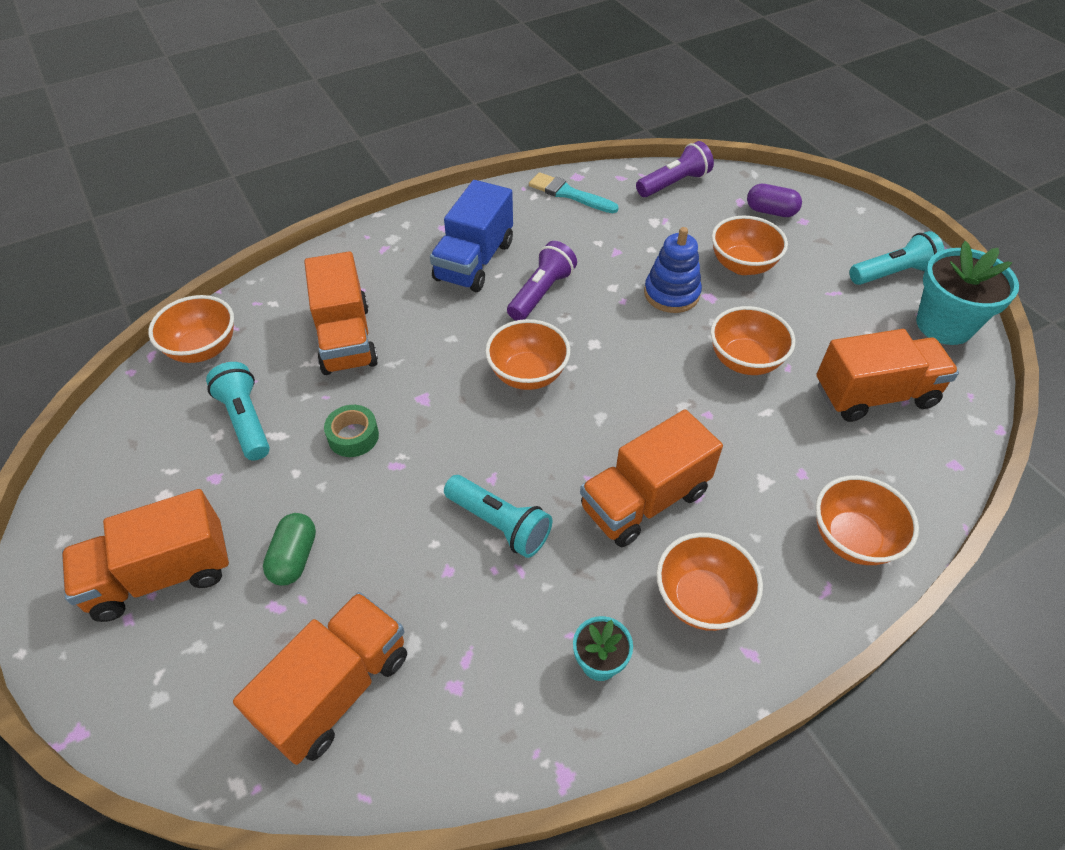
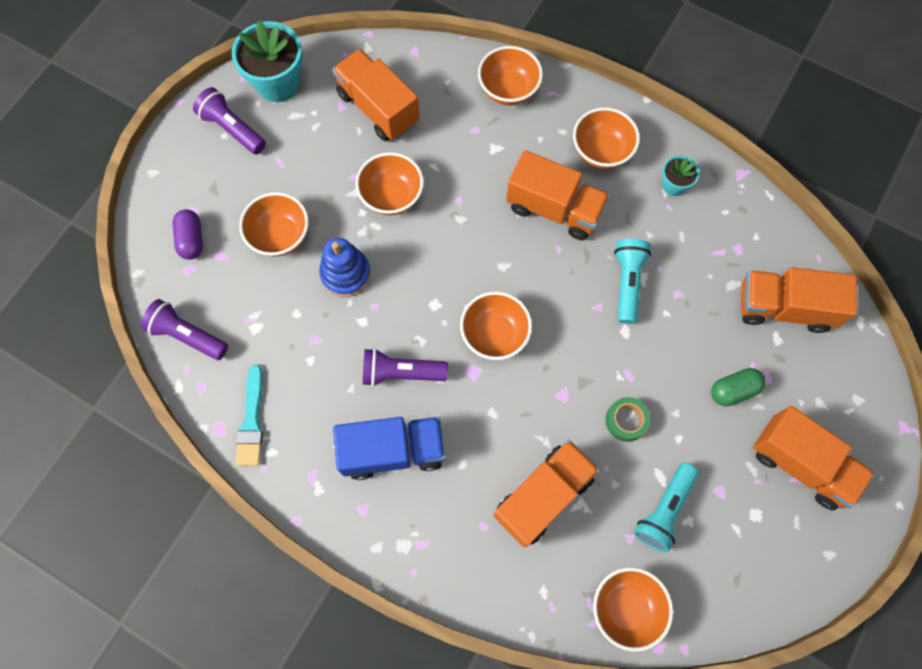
camera: 120 degrees left, 20 degrees up
(892, 273) = (232, 129): turquoise flashlight -> purple flashlight

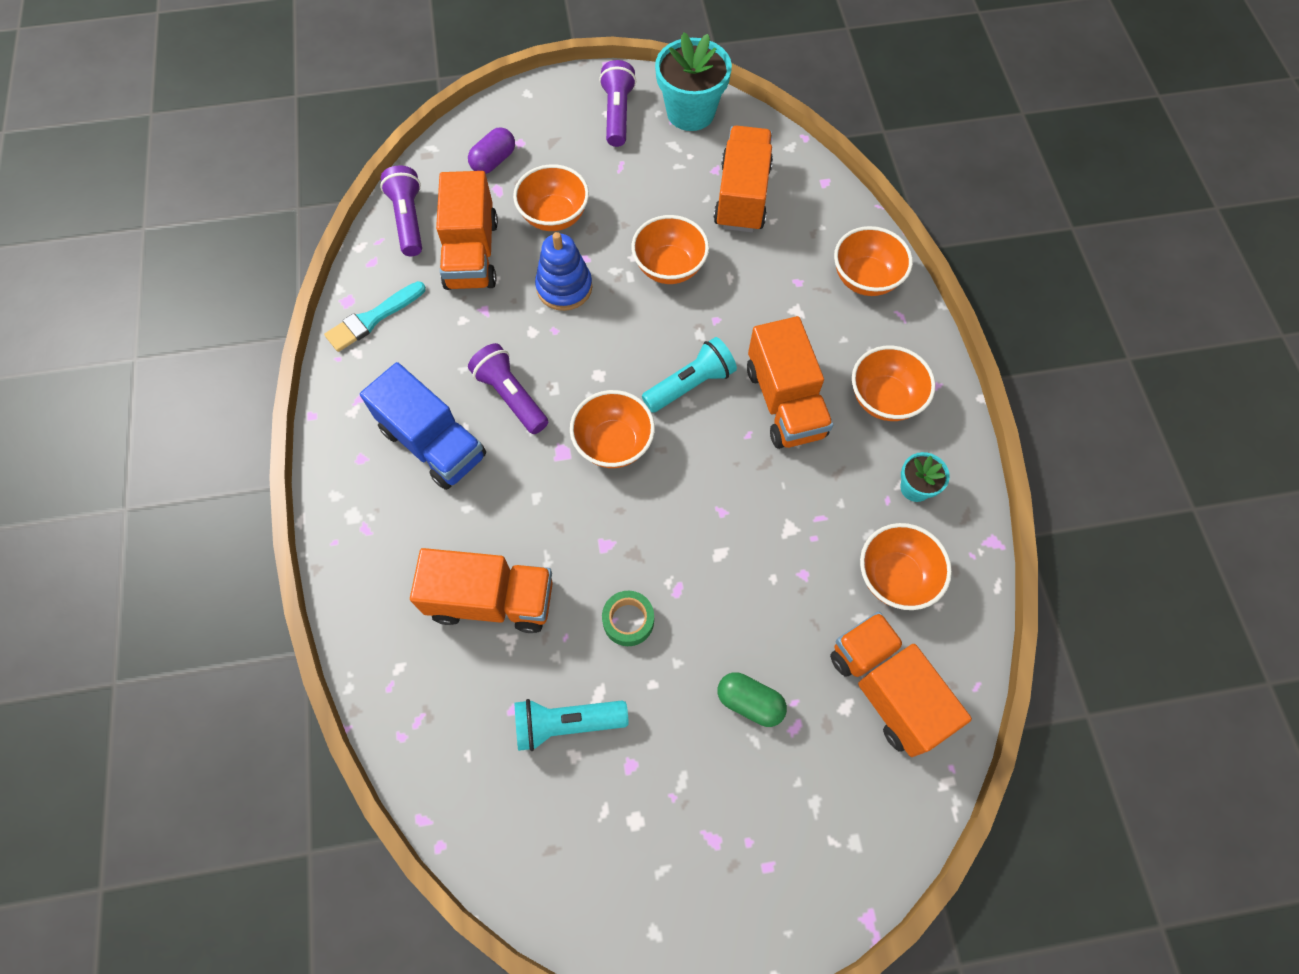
camera: 50 degrees right, 5 degrees down
(626, 608) = (439, 757): orange bowl -> orange bowl (895, 577)
(627, 283) = (771, 520): turquoise flashlight -> turquoise flashlight (690, 384)
(801, 464) = (730, 830): orange truck -> orange truck (472, 254)

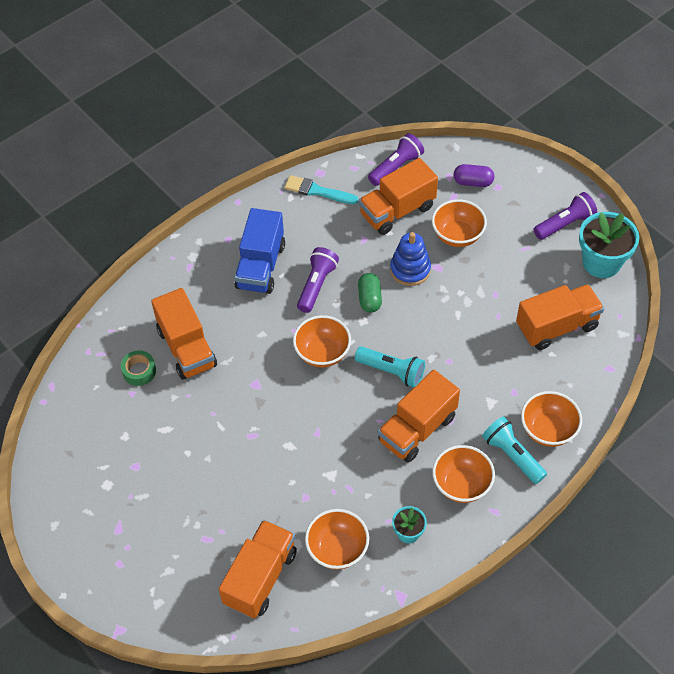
camera: 60 degrees right, 10 degrees down
(566, 723) = (140, 422): turquoise flashlight -> turquoise flashlight (512, 455)
(628, 620) = (217, 420): green tape -> green tape (139, 371)
(669, 267) = (468, 315): orange bowl -> none
(749, 702) = (207, 507): green capsule -> green capsule (369, 298)

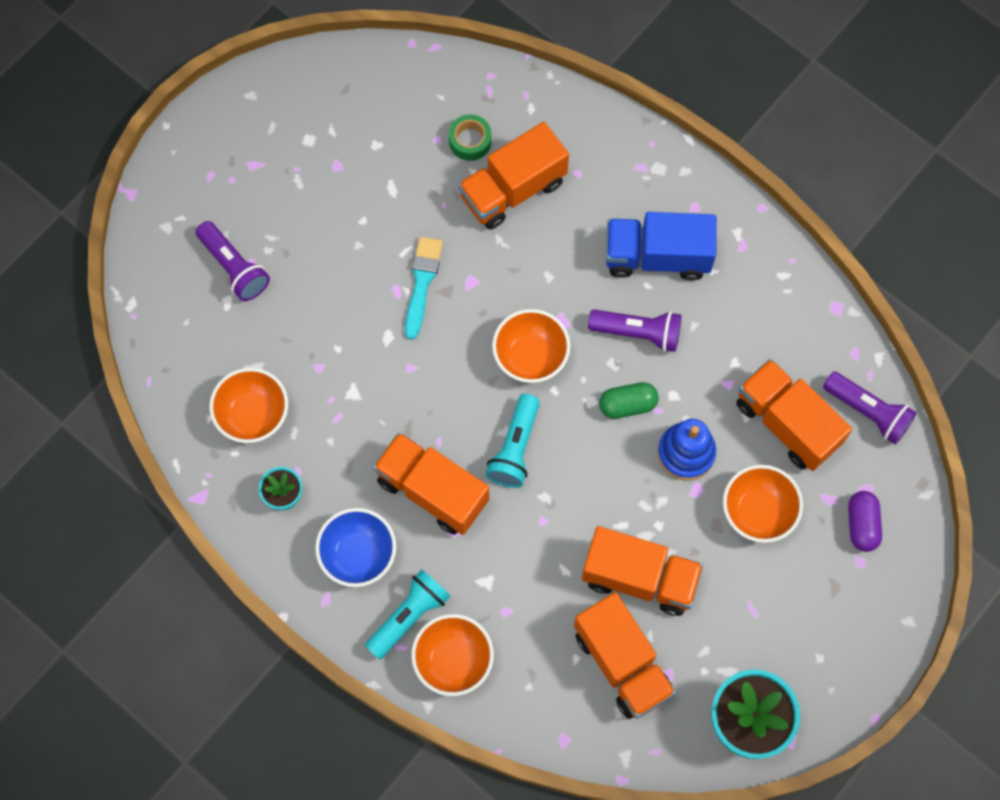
camera: 80 degrees right, 15 degrees up
(260, 577) = (208, 333): orange truck -> orange truck (639, 577)
(317, 191) = (801, 309): turquoise brush -> turquoise brush (422, 283)
(461, 485) = (358, 555): orange bowl -> blue bowl
(565, 224) = (808, 665): purple flashlight -> purple flashlight (234, 267)

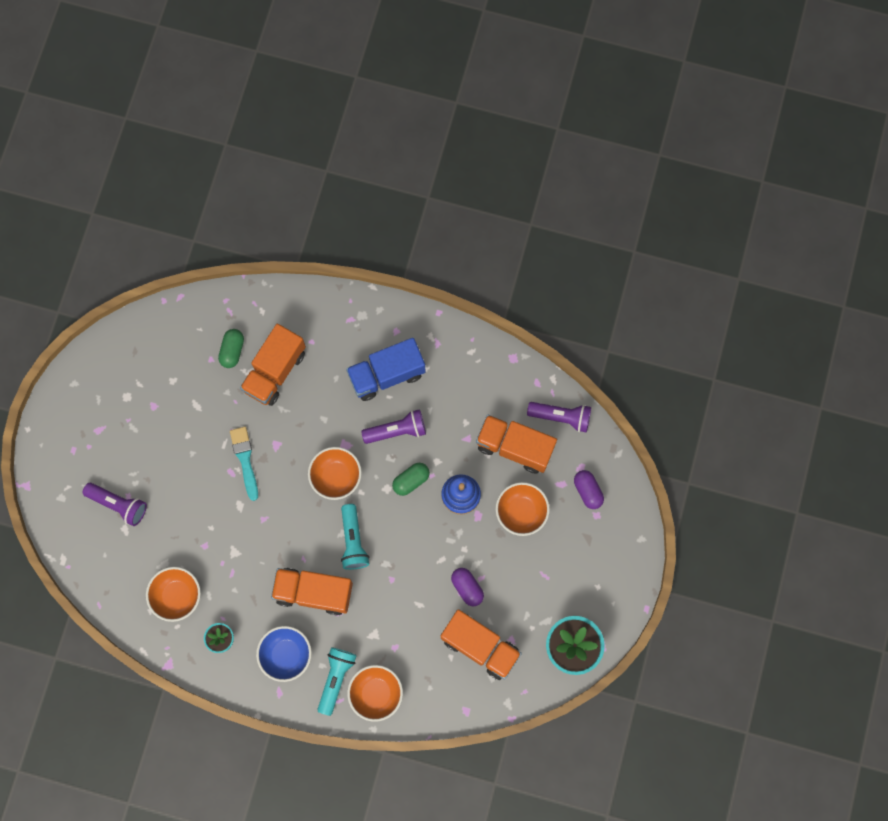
camera: 25 degrees left, 5 degrees up
(470, 141) = (232, 351): green tape -> green capsule
(639, 577) = (467, 588): orange truck -> purple capsule

